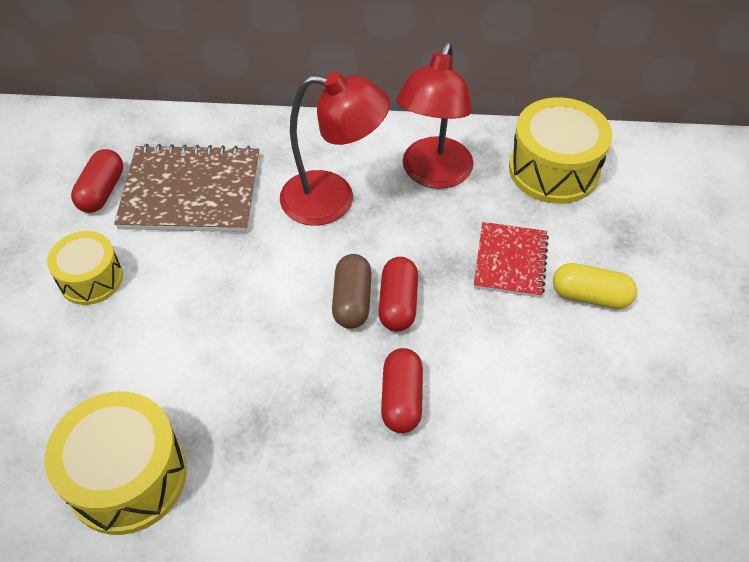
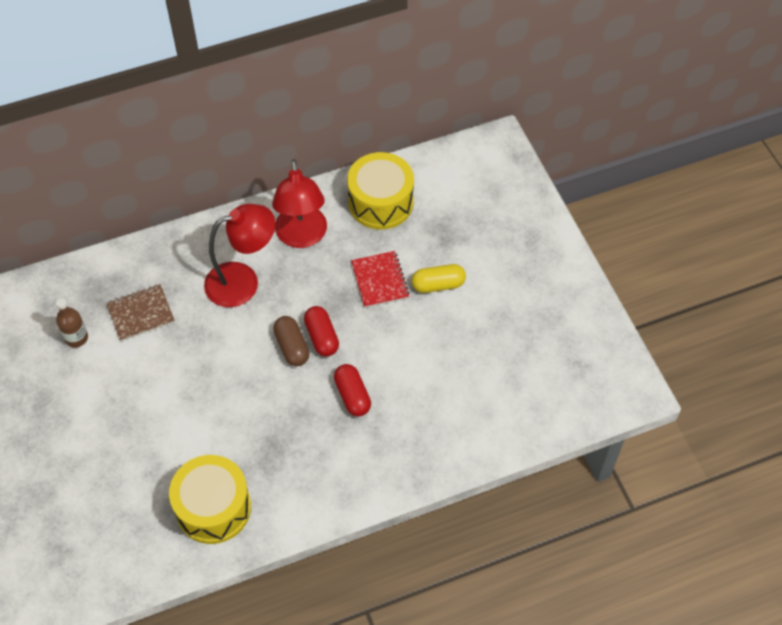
camera: 25 degrees left, 5 degrees up
(91, 279) = (110, 401): yellow drum -> none
(102, 191) = (76, 338): red capsule -> brown bottle
(191, 192) = (141, 314): brown notebook -> brown notebook, size x0.60

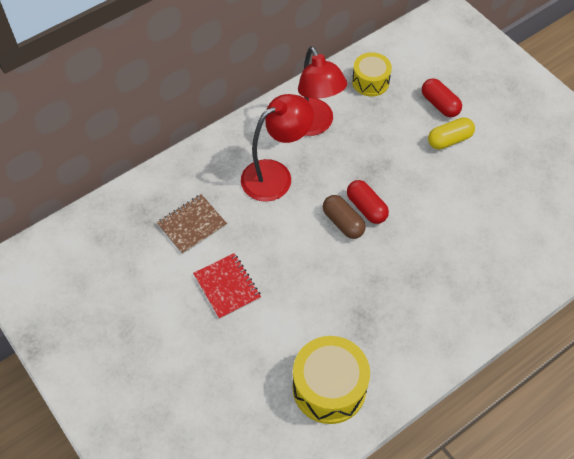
camera: 15 degrees left, 0 degrees up
(76, 338) = (139, 261): brown bottle -> none
(352, 395) = (415, 253): red capsule -> red capsule (439, 104)
(379, 280) = (397, 147): red notebook -> red notebook (227, 287)
(380, 202) = (370, 82): yellow drum -> yellow drum, size x0.63

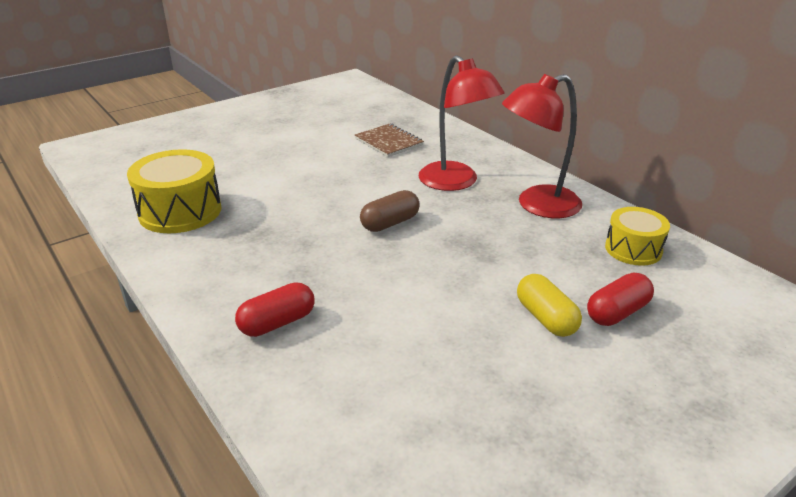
camera: 90 degrees right, 25 degrees down
(227, 287) = (315, 159): red notebook -> none
(366, 208) = (412, 240): red capsule -> red capsule (277, 323)

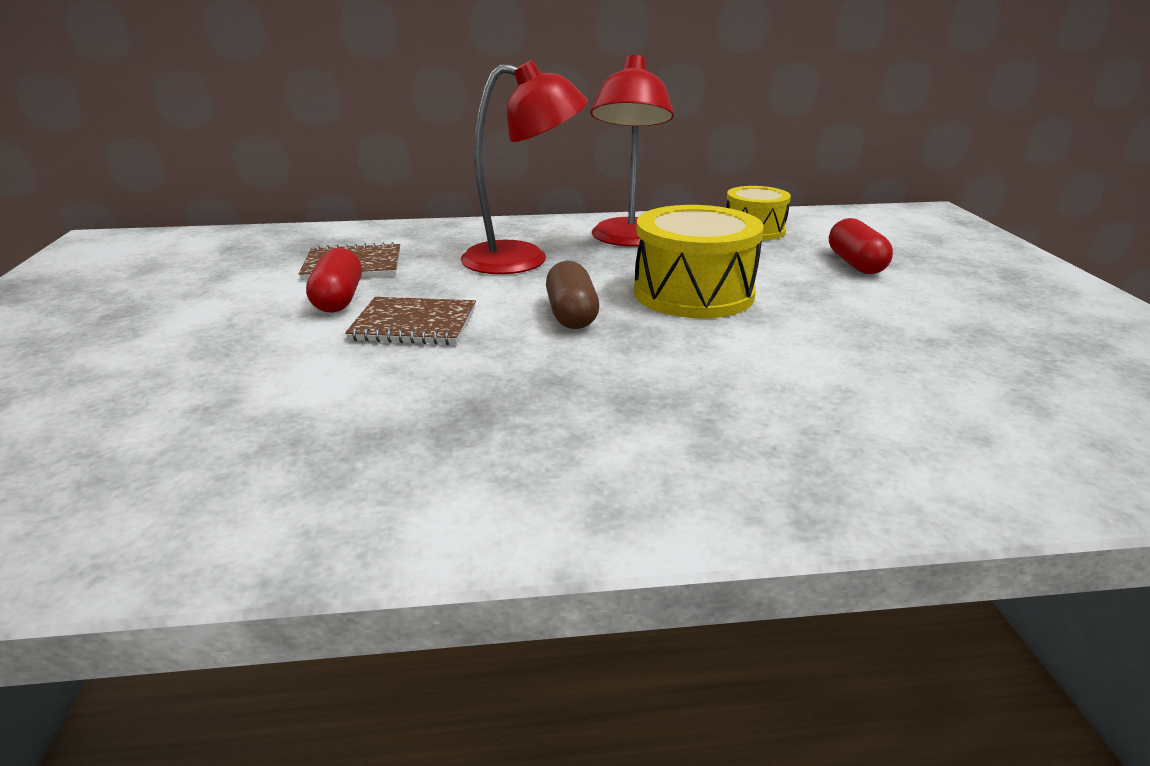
camera: 60 degrees left, 5 degrees down
(180, 211) = (283, 476): yellow drum -> yellow drum (693, 293)
(277, 323) = (755, 449): red capsule -> red capsule (338, 299)
(334, 185) = (414, 324): none -> brown notebook
(546, 318) = (847, 292): yellow capsule -> none

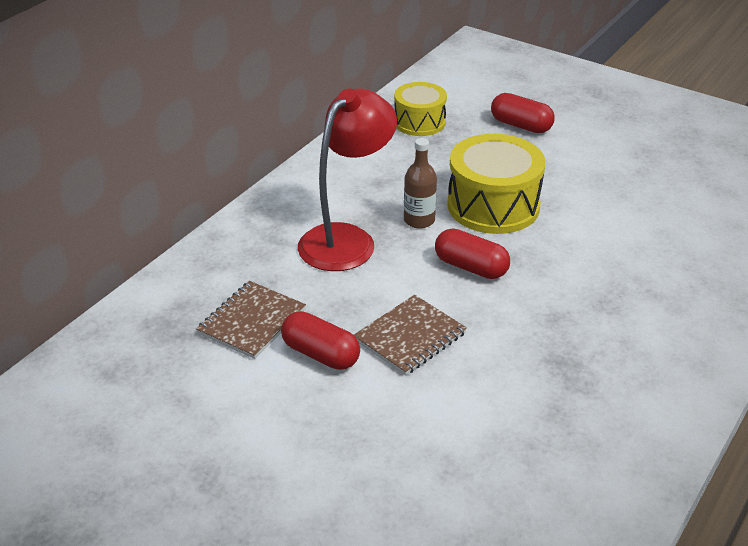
camera: 50 degrees left, 10 degrees up
(571, 315) = (471, 267): brown capsule -> red capsule
(604, 274) = (419, 220): none -> brown bottle
(629, 240) = (369, 178): red lamp -> none

